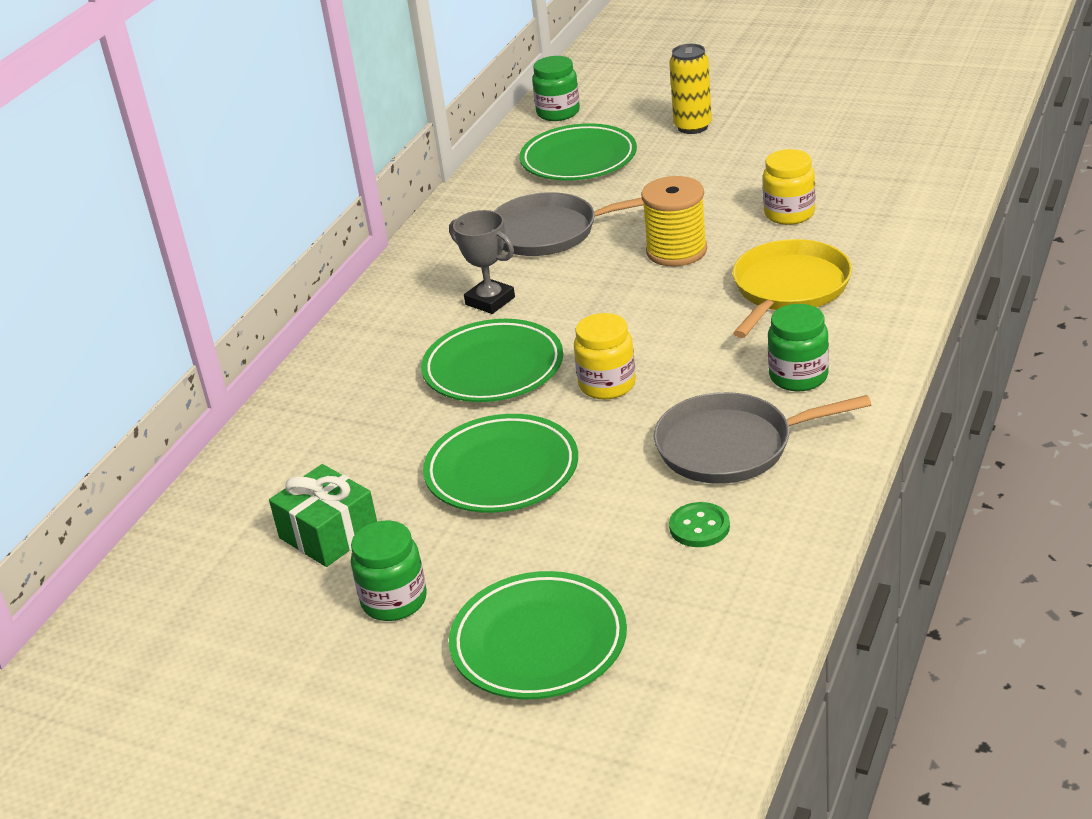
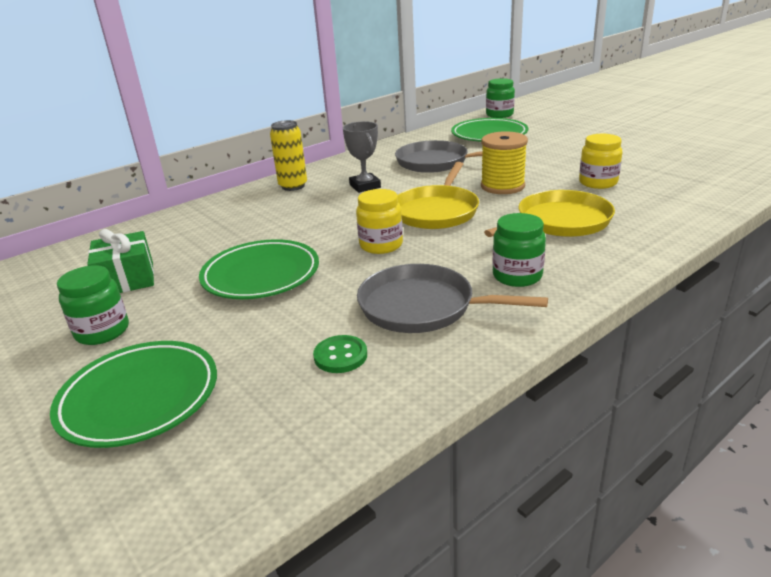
camera: 25 degrees right, 5 degrees down
(493, 368) = (326, 219): green plate -> none
(628, 314) = (436, 211): none -> yellow pan
(692, 127) = (573, 132): yellow can -> yellow can (293, 186)

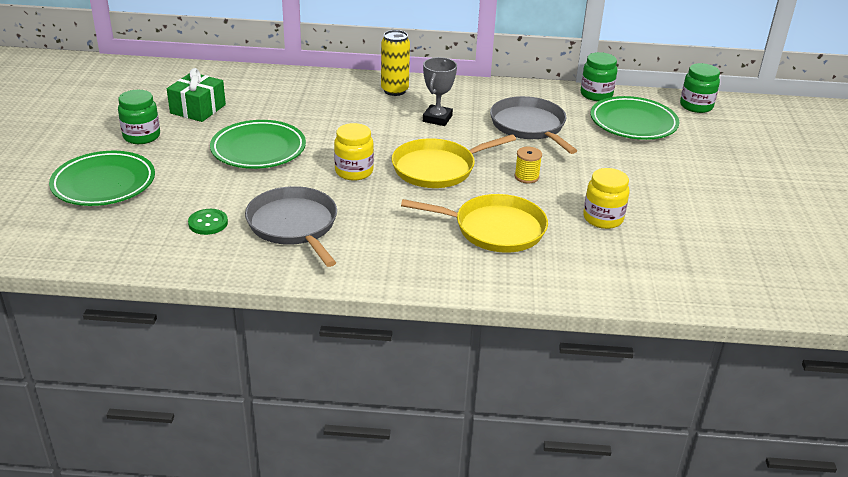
camera: 40 degrees right, 5 degrees up
(502, 186) = (526, 177): yellow spool -> yellow spool, size x0.55
(517, 276) = (381, 244): green jar -> green jar (596, 95)

